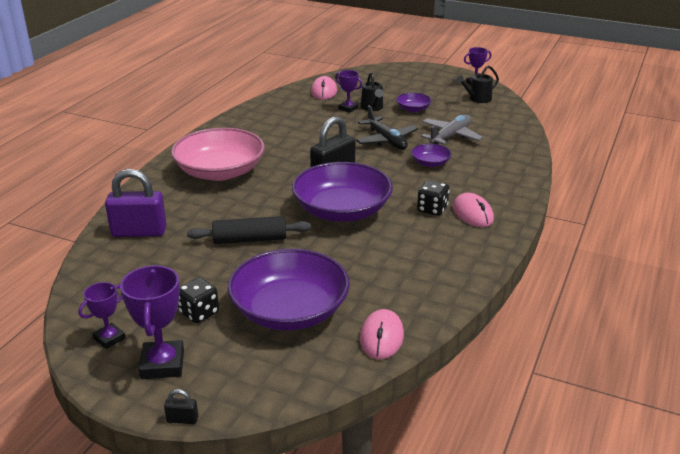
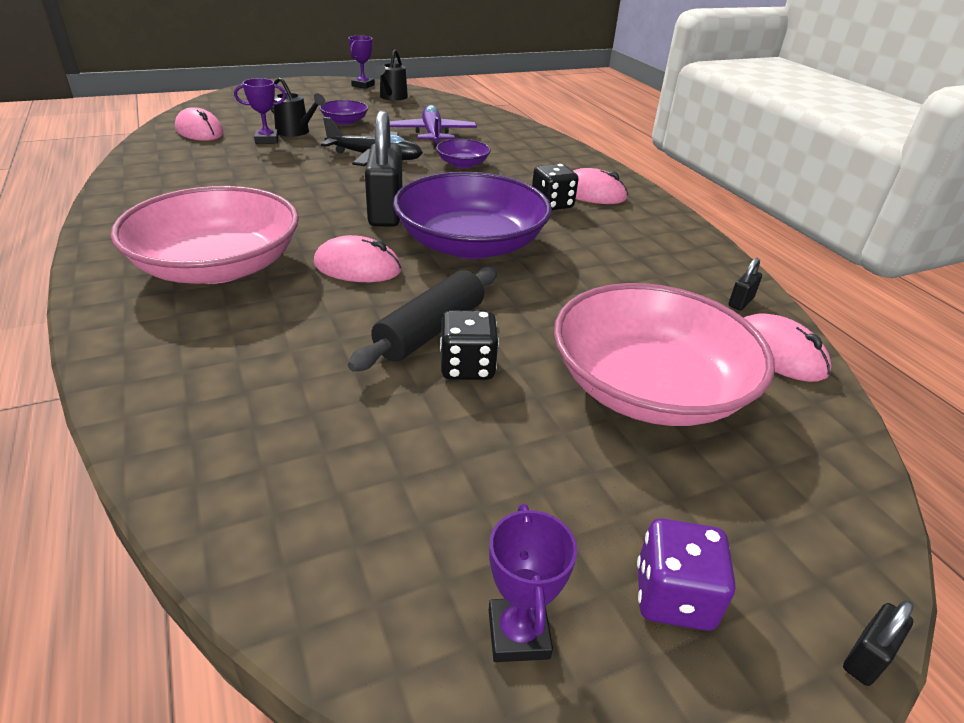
camera: 50 degrees left, 5 degrees up
(139, 232) = (233, 415): purple padlock -> none
(162, 364) = (673, 596): purple trophy -> purple dice
(199, 313) = (561, 472): black dice -> black dice (467, 367)
(271, 198) = (357, 267): none -> pink mouse
(289, 310) = (648, 387): purple bowl -> pink bowl
(421, 309) = (740, 302): none -> black padlock
(450, 136) = (432, 134): grey plane -> purple plane

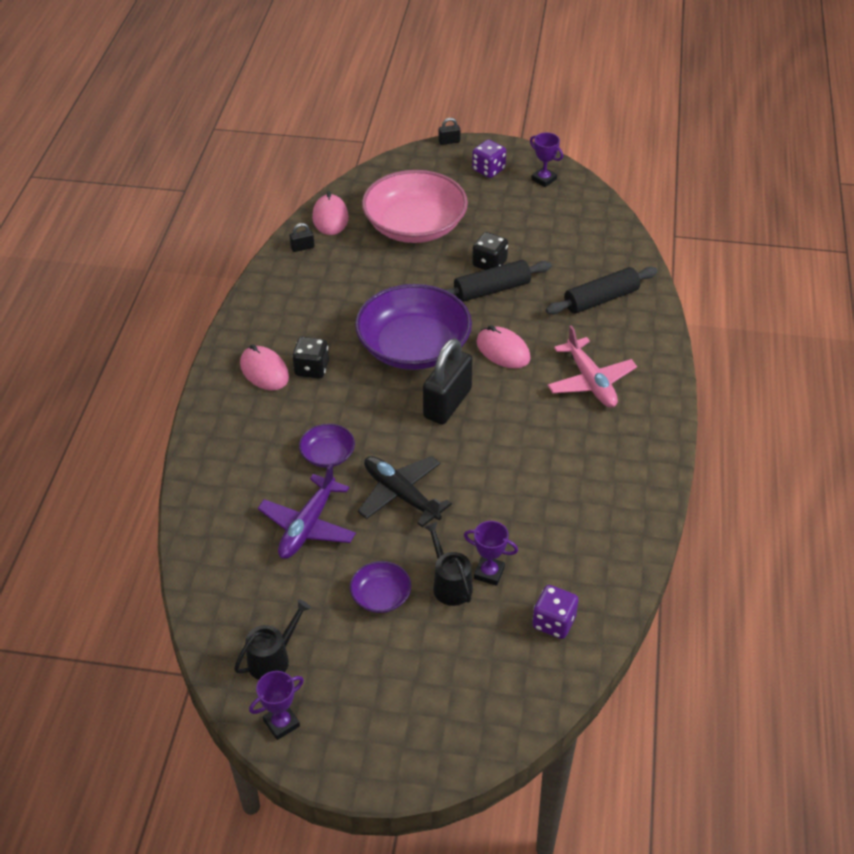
camera: 145 degrees left, 10 degrees up
(199, 131) = (554, 622): pink mouse -> purple dice
(218, 266) = (590, 382): pink bowl -> pink plane
(236, 371) = (601, 299): none -> black rolling pin
(518, 634) = (544, 179): purple trophy -> purple trophy turned 75 degrees counterclockwise

